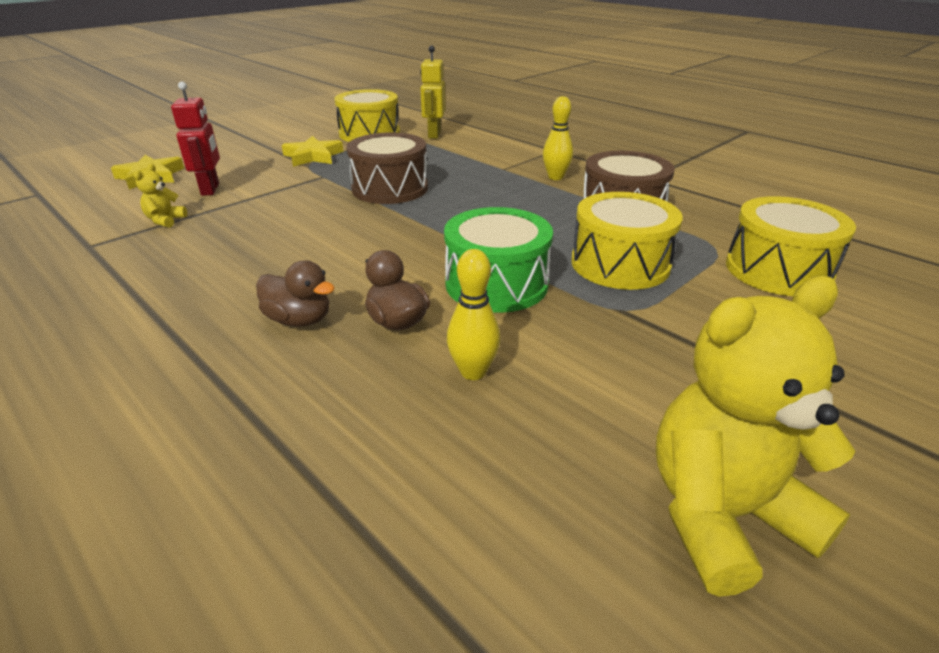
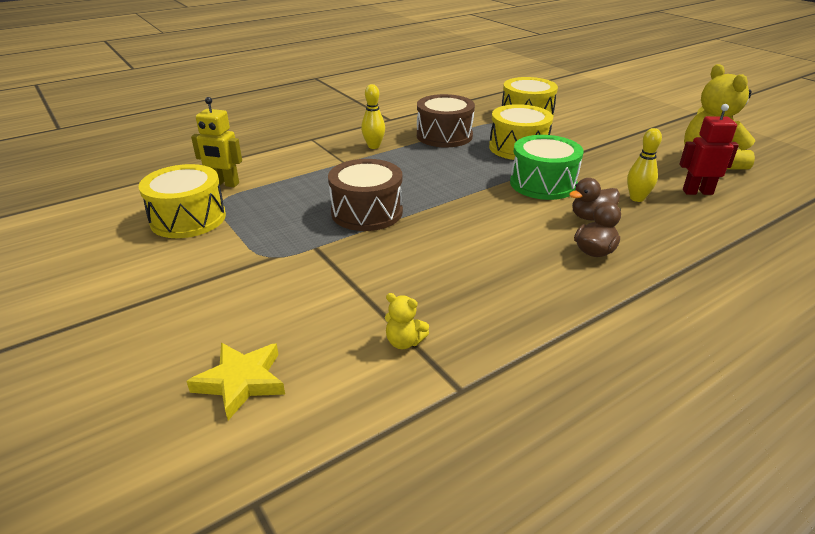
camera: 80 degrees left, 0 degrees up
(211, 189) = (320, 320): red robot -> red robot (697, 192)
(313, 156) = (245, 254): yellow star -> none

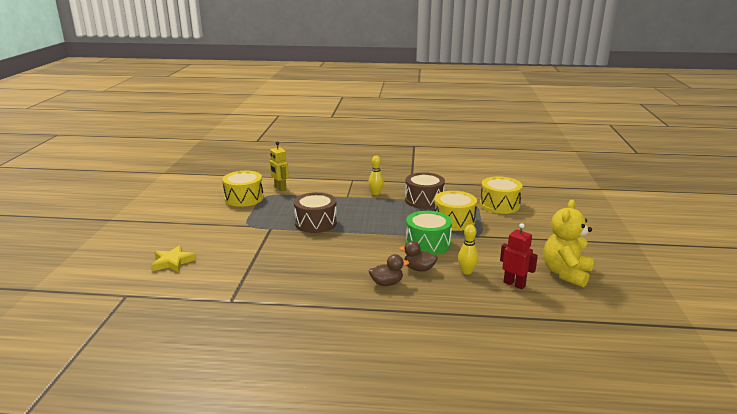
camera: 40 degrees right, 10 degrees down
(404, 342) = (241, 276): yellow teddy bear -> none

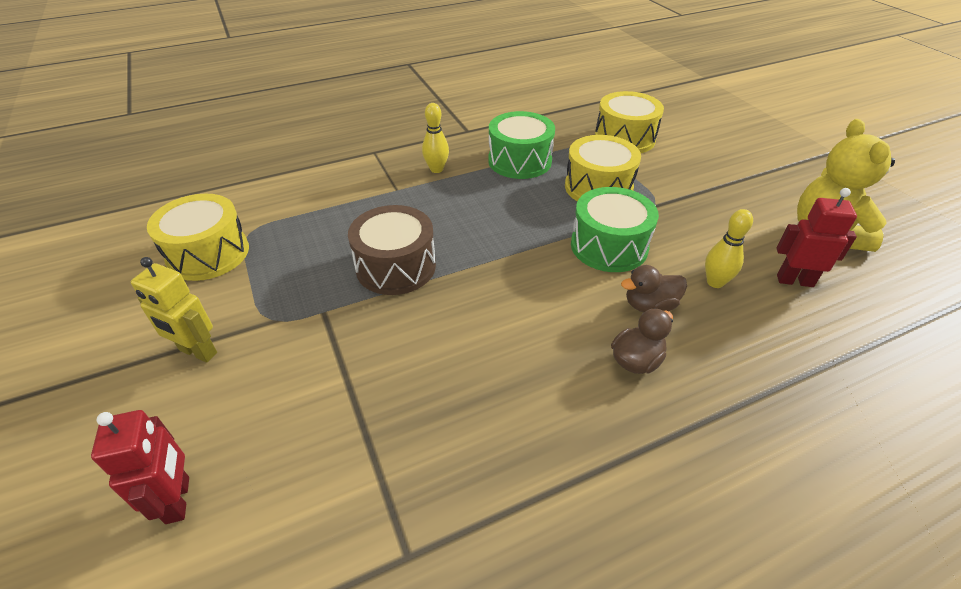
camera: 30 degrees left, 20 degrees up
(173, 262) = (178, 500): yellow star -> red robot
(280, 188) = (262, 208): yellow robot -> yellow robot (198, 352)
(424, 200) = (519, 161): brown drum -> green drum

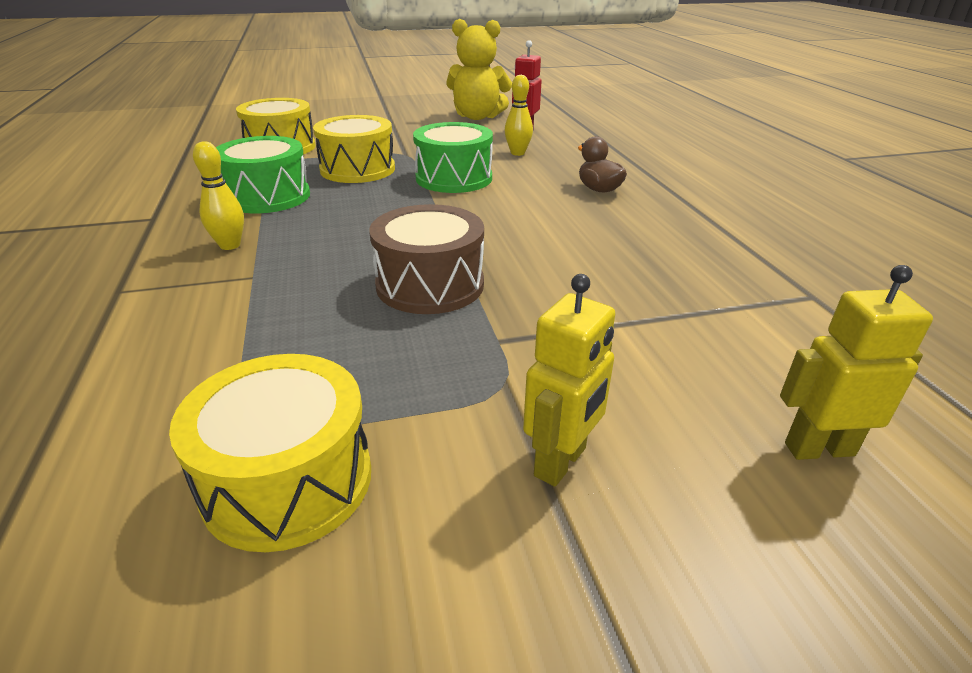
camera: 80 degrees left, 10 degrees down
(178, 500) = (818, 449): red robot -> yellow robot
(649, 305) = (538, 176): brown duck -> none

